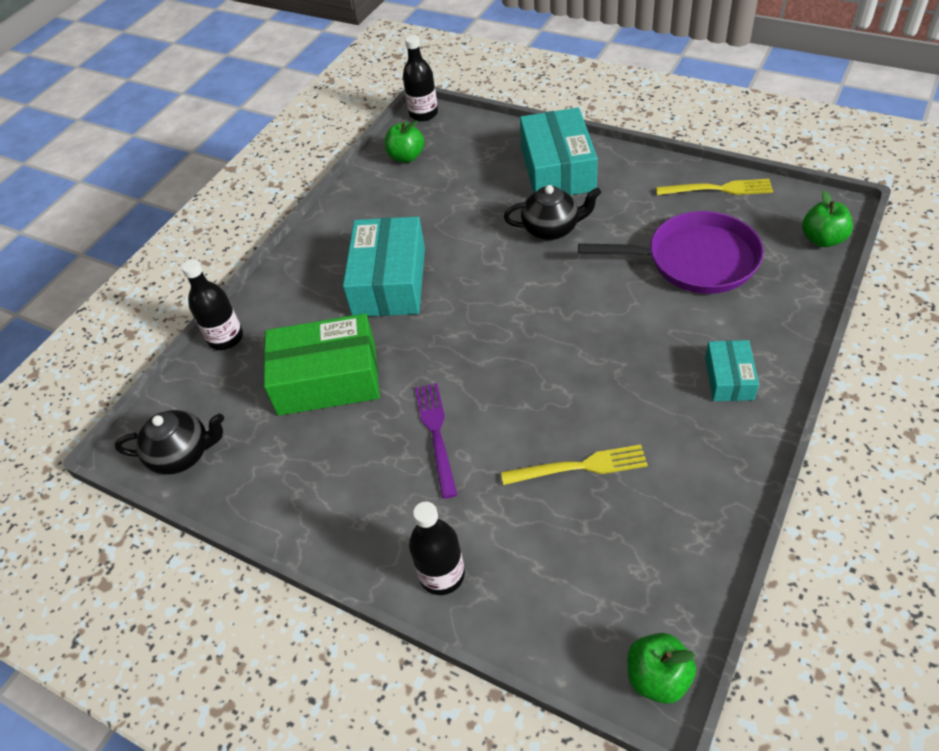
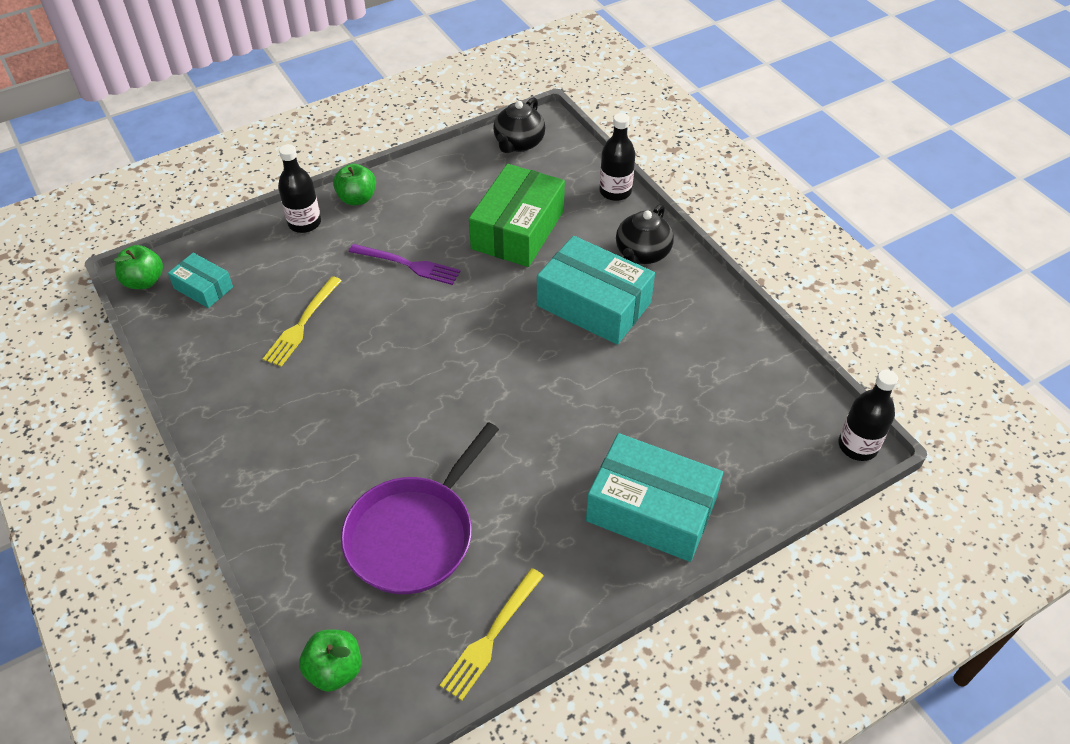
camera: 115 degrees right, 0 degrees up
(406, 157) = (779, 394): green apple -> green apple (357, 198)
(552, 229) = (560, 450): black teapot -> black teapot (642, 254)
(729, 378) = (274, 460): turquoise box -> turquoise box (203, 288)

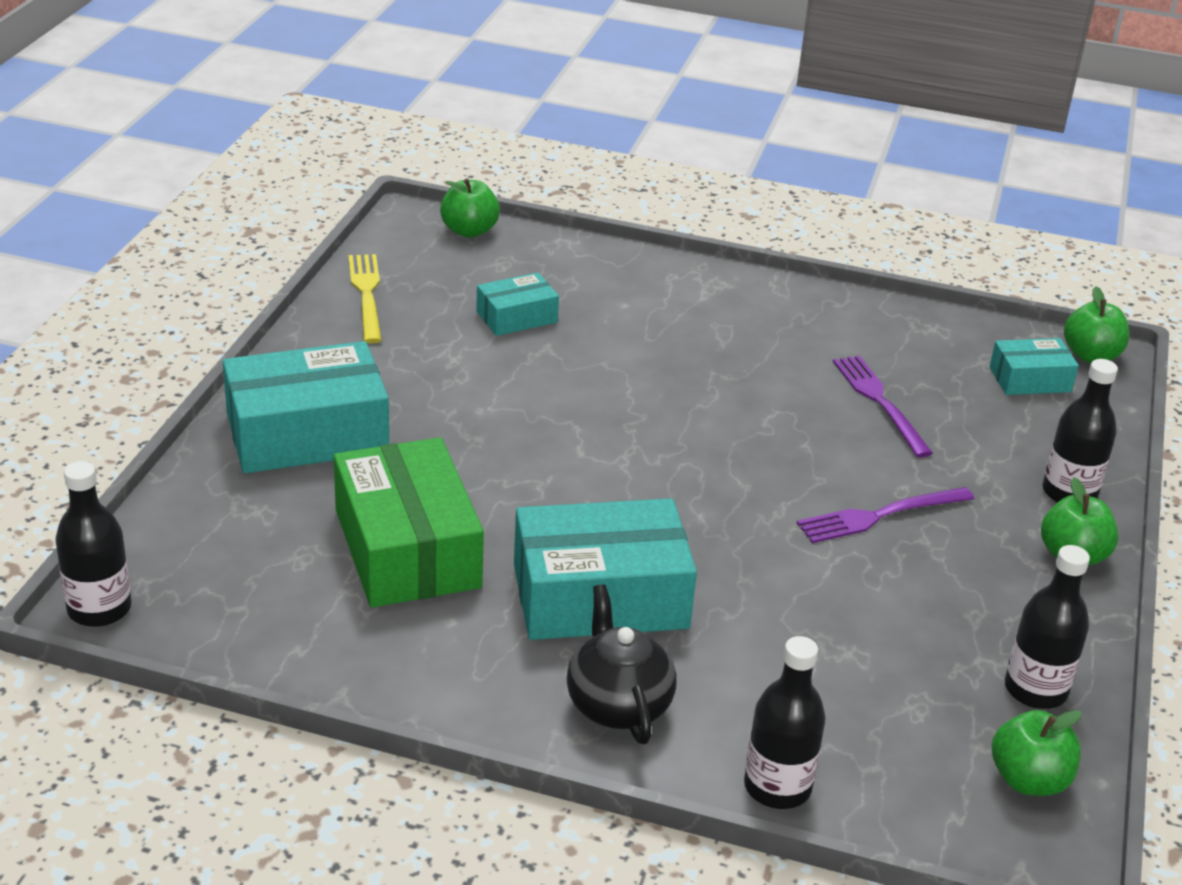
camera: 135 degrees right, 15 degrees down
(302, 325) = (878, 401): yellow fork -> purple fork
(414, 534) = (517, 317): purple pan -> turquoise box
(465, 165) = (1035, 690): none -> black bottle
(517, 229) = (825, 637): green box -> green box (407, 548)
(518, 144) = (1028, 780): black teapot -> green apple

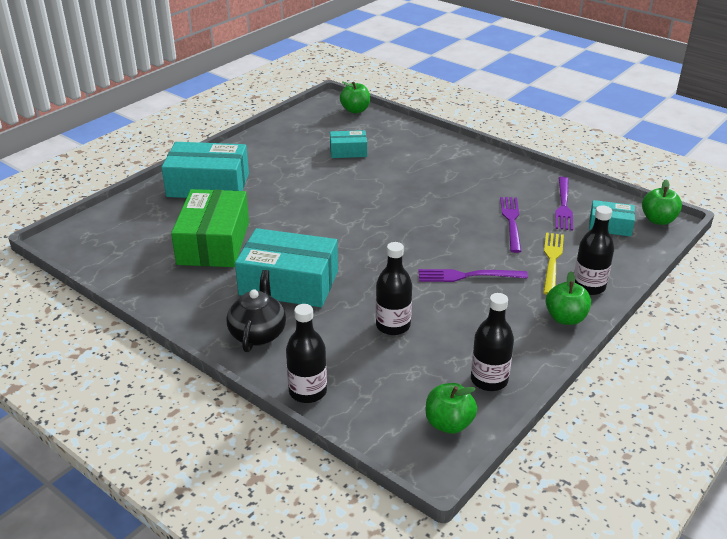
camera: 25 degrees right, 0 degrees up
(99, 609) = (60, 240): black bottle -> black bottle (393, 325)
(366, 293) = (283, 130): yellow fork -> yellow fork (552, 260)
(939, 357) = (563, 206): none -> purple fork

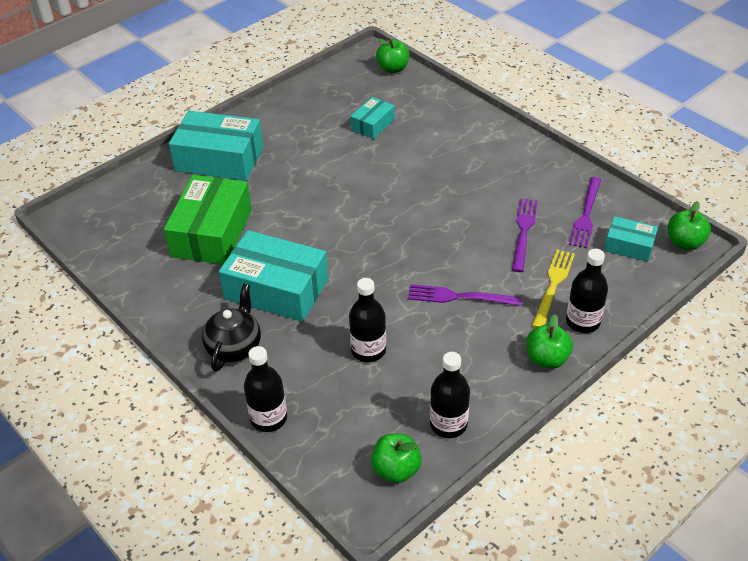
camera: 10 degrees right, 10 degrees up
(348, 151) = (373, 125): turquoise box -> turquoise box turned 60 degrees counterclockwise

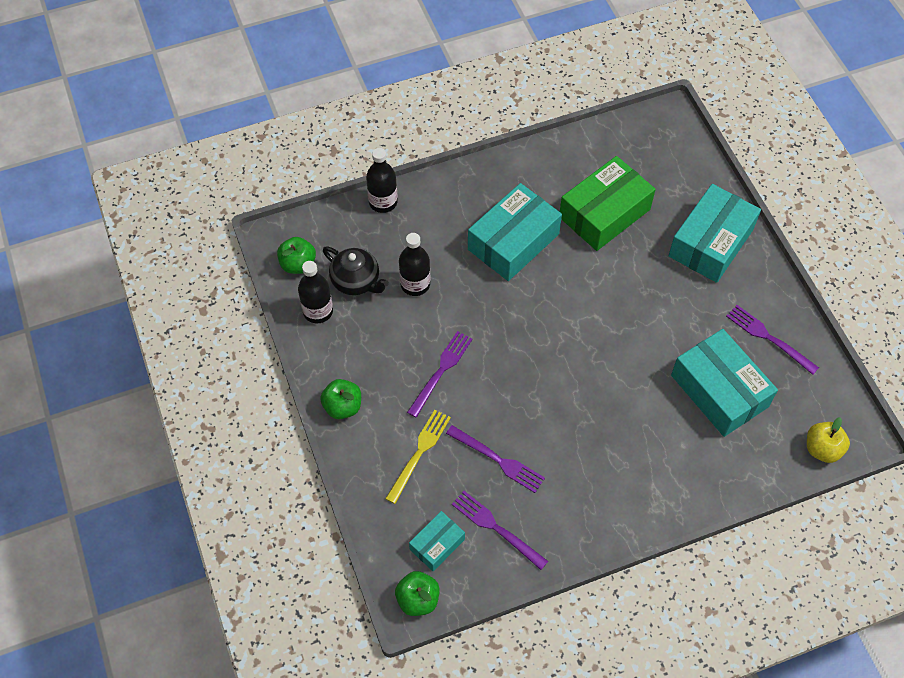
camera: 110 degrees right, 15 degrees up
(212, 233) = (604, 213): green box -> green box turned 75 degrees counterclockwise
(234, 346) = (463, 198): black teapot -> black teapot (356, 281)
(306, 110) = (768, 337): none -> purple fork
(373, 125) = (719, 391): turquoise box -> turquoise box, size x1.92
(393, 68) = (822, 449): green apple -> yellow apple
(553, 285) = (419, 452): yellow fork -> yellow fork turned 105 degrees counterclockwise
(582, 322) = (367, 454): black bottle -> none

